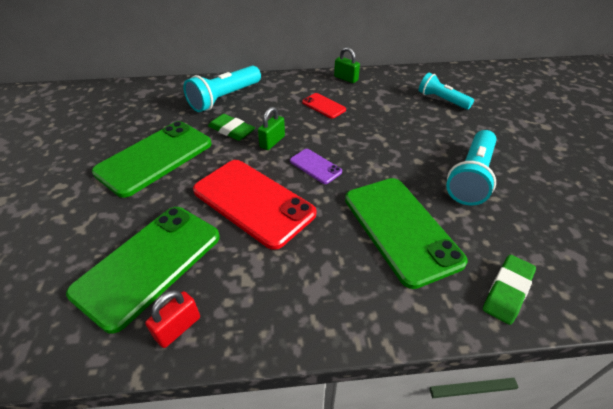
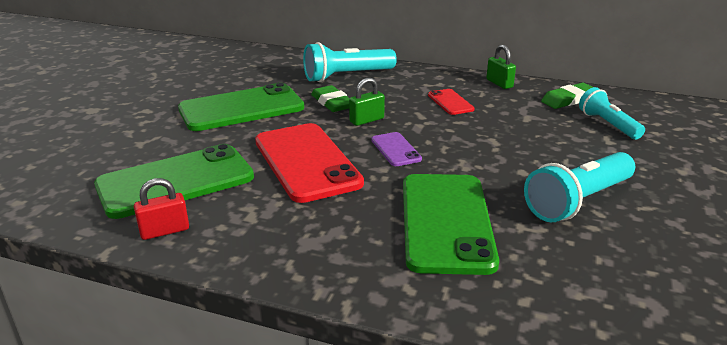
camera: 25 degrees right, 15 degrees down
(507, 291) = (527, 307): green eraser -> green eraser (568, 100)

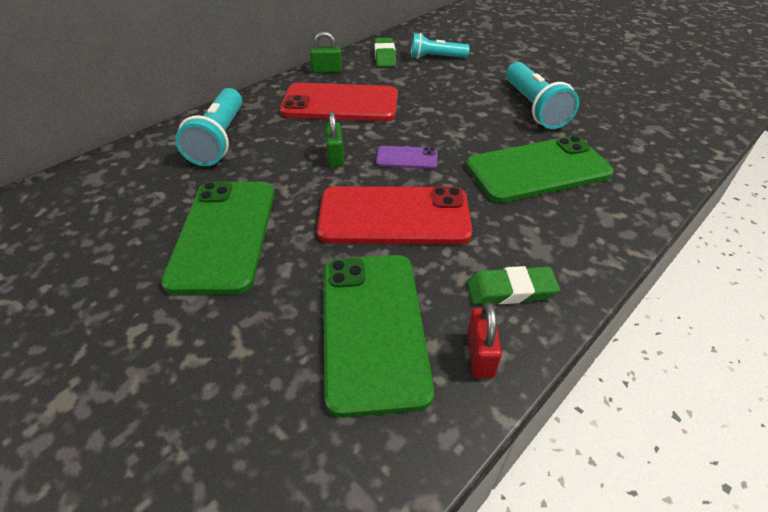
camera: 65 degrees left, 15 degrees up
(332, 103) = (276, 166): green eraser -> green eraser (510, 290)
(446, 222) = (537, 170): green phone -> green phone turned 45 degrees counterclockwise
(450, 102) = (340, 103): red phone -> red phone, size x2.15

